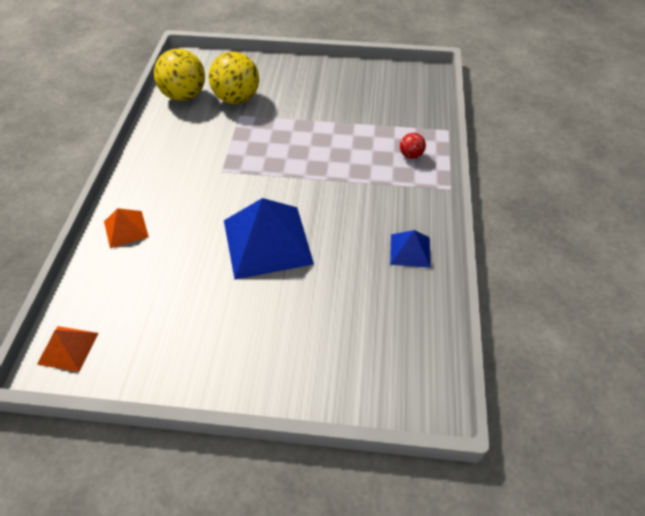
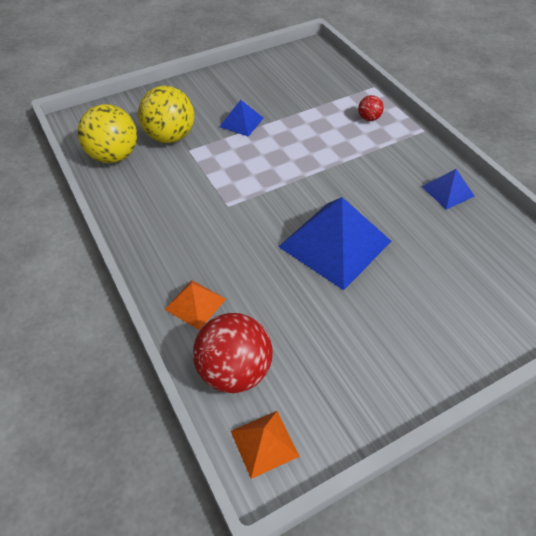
camera: 35 degrees left, 0 degrees up
(101, 289) = (234, 371): none -> red ball
(301, 111) = (241, 122): none -> blue pyramid

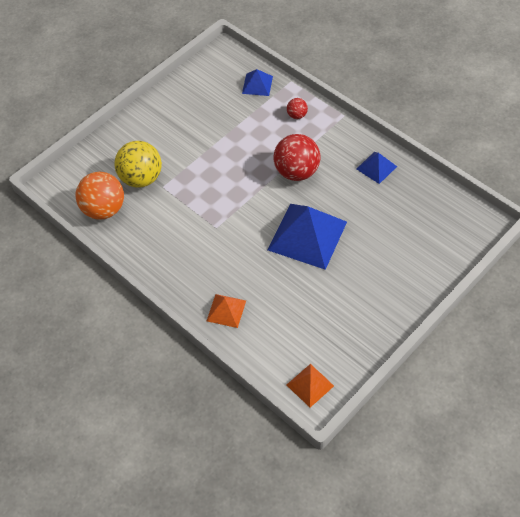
camera: 15 degrees left, 5 degrees up
(114, 156) = (104, 209): yellow ball -> orange ball
(234, 371) = (273, 347): red ball -> red ball (297, 172)
(241, 122) = (194, 147): blue pyramid -> blue pyramid (257, 84)

